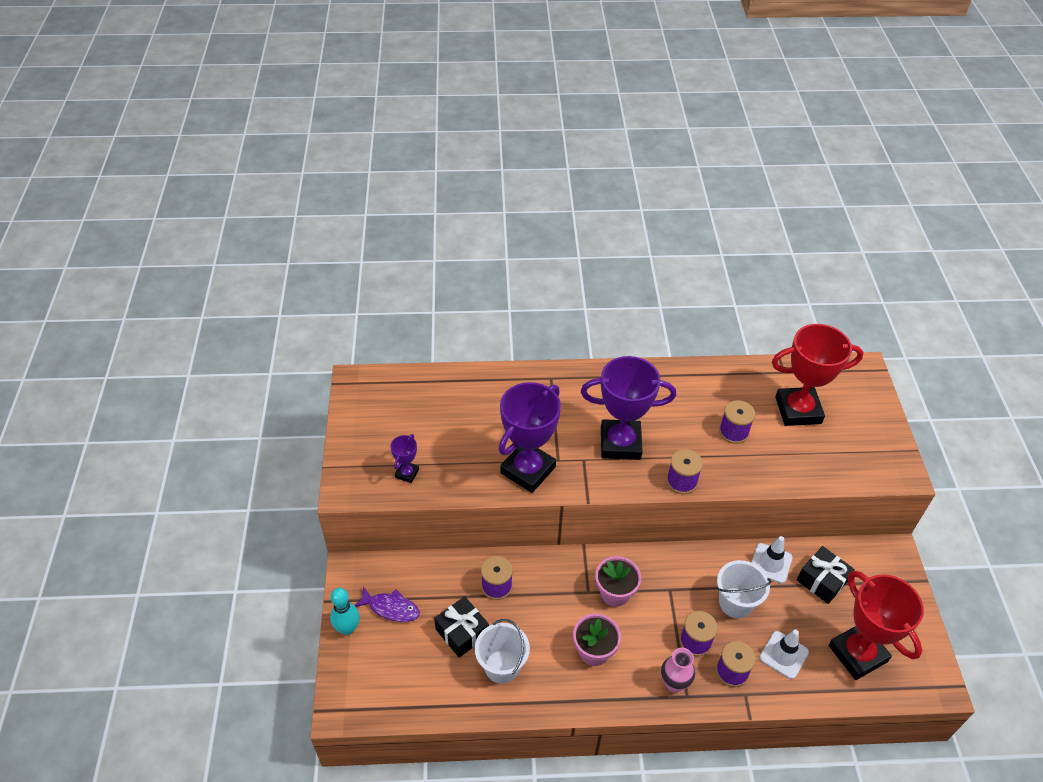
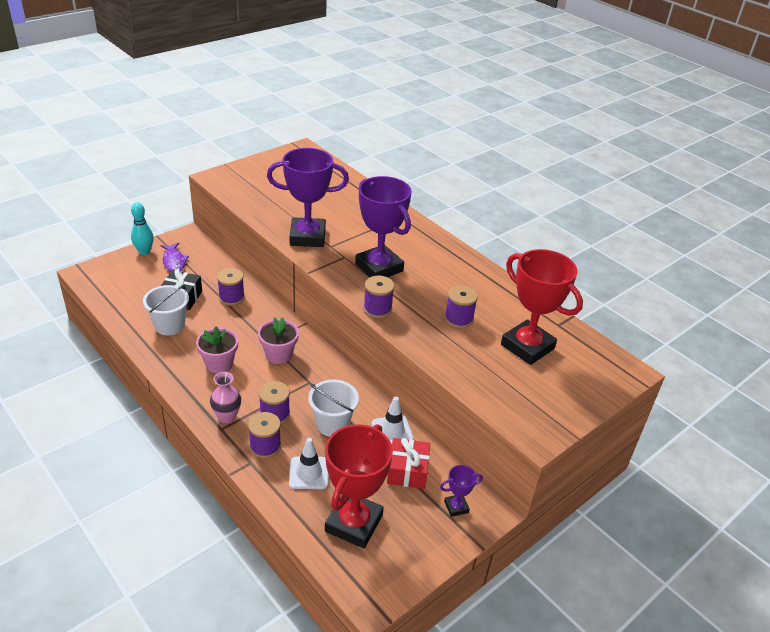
camera: 50 degrees right, 10 degrees down
(407, 473) = (252, 193): purple trophy -> purple trophy (456, 507)
(822, 580) = (407, 471): black gift -> red gift

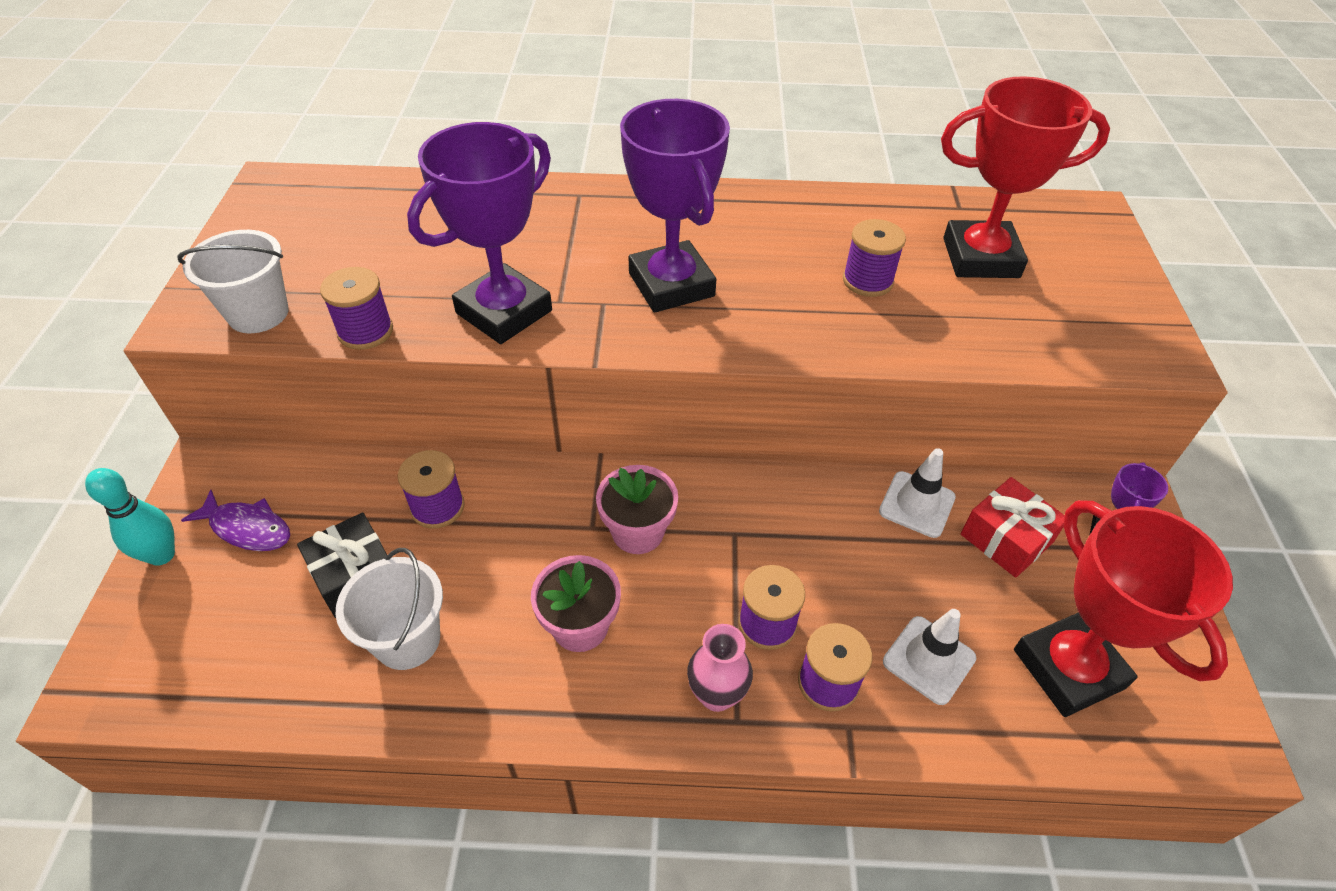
camera: 45 degrees left, 10 degrees up
(332, 424) = (848, 563): white bucket -> white bucket (258, 313)
(377, 309) = (767, 344): purple spool -> purple spool (365, 331)
(379, 267) = (671, 285): purple trophy -> purple trophy turned 60 degrees clockwise

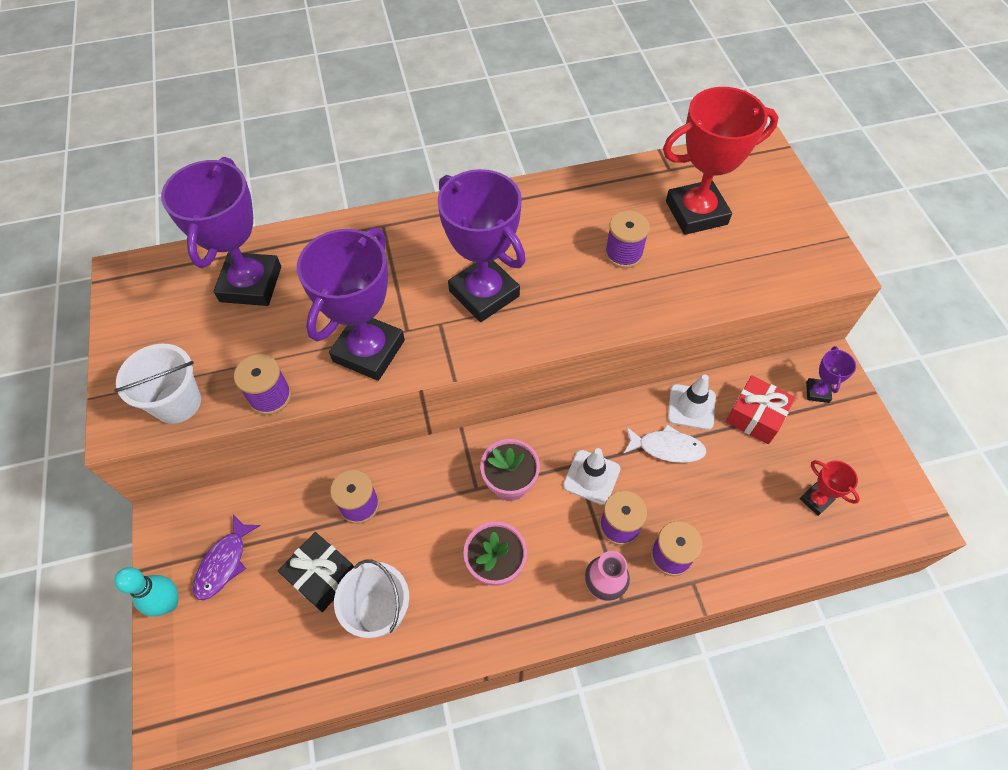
camera: 15 degrees left, 10 degrees up
(247, 528) = (224, 563): purple fish -> purple fish turned 105 degrees clockwise
(401, 219) = (251, 284): none -> purple trophy
(866, 545) = (666, 447): none -> white fish
(929, 660) = (729, 520): white traffic cone -> white traffic cone (591, 477)
(1068, 668) = (815, 500): red trophy -> red trophy, size x0.45

